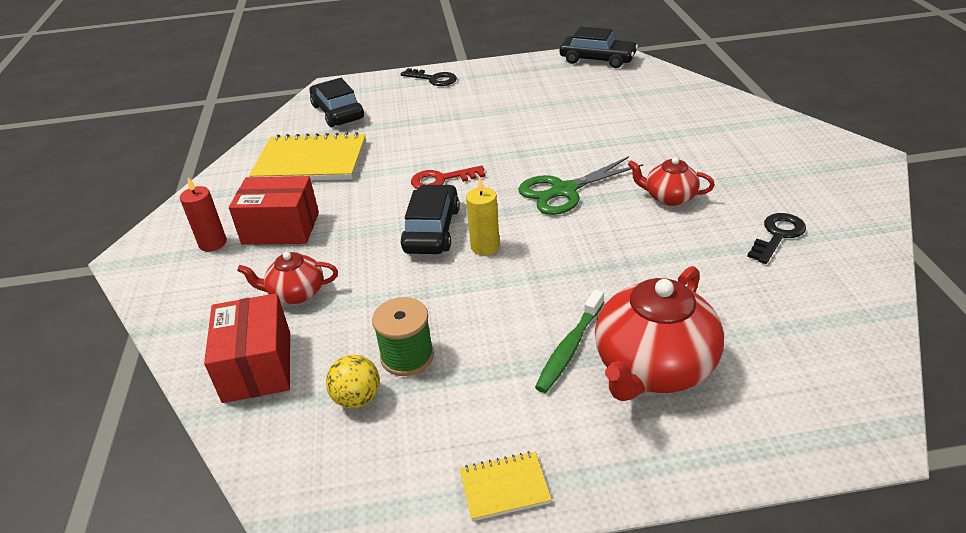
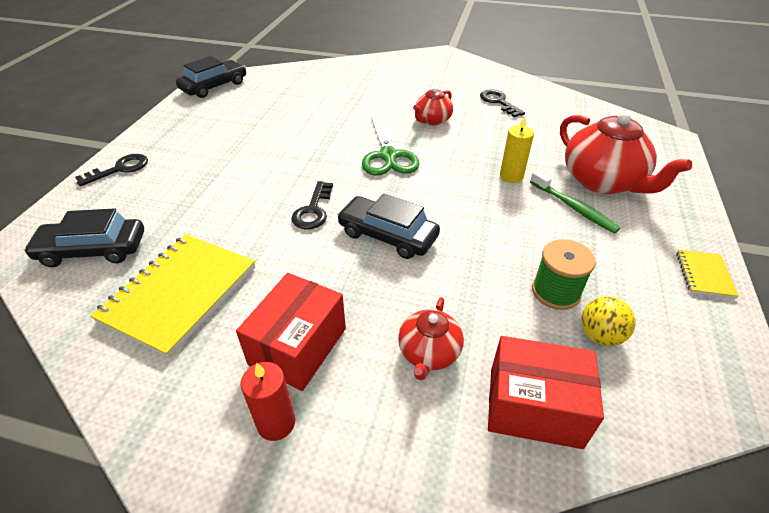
camera: 70 degrees left, 5 degrees up
(441, 180) = (313, 210): red key -> black key
(485, 247) = (433, 213): yellow candle -> yellow candle (511, 176)

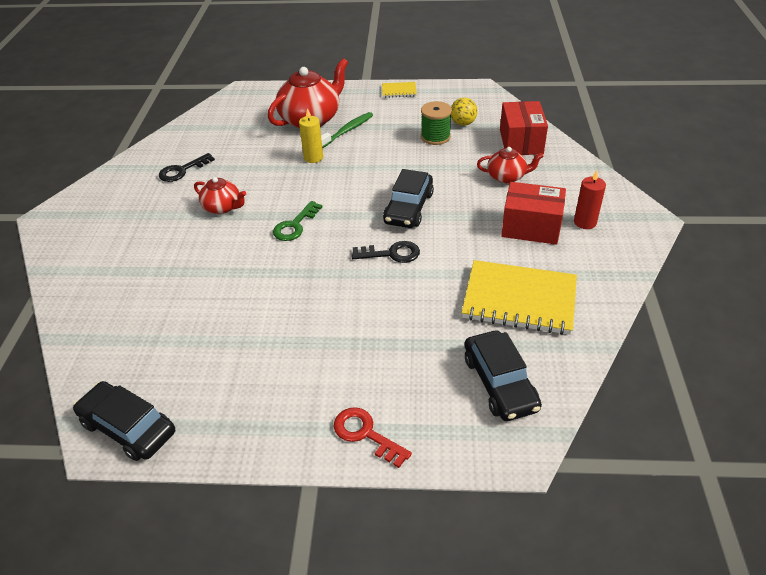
camera: 100 degrees left, 0 degrees up
(119, 169) = (365, 434): black key -> red key
(388, 156) = (295, 225): green scissors -> green key

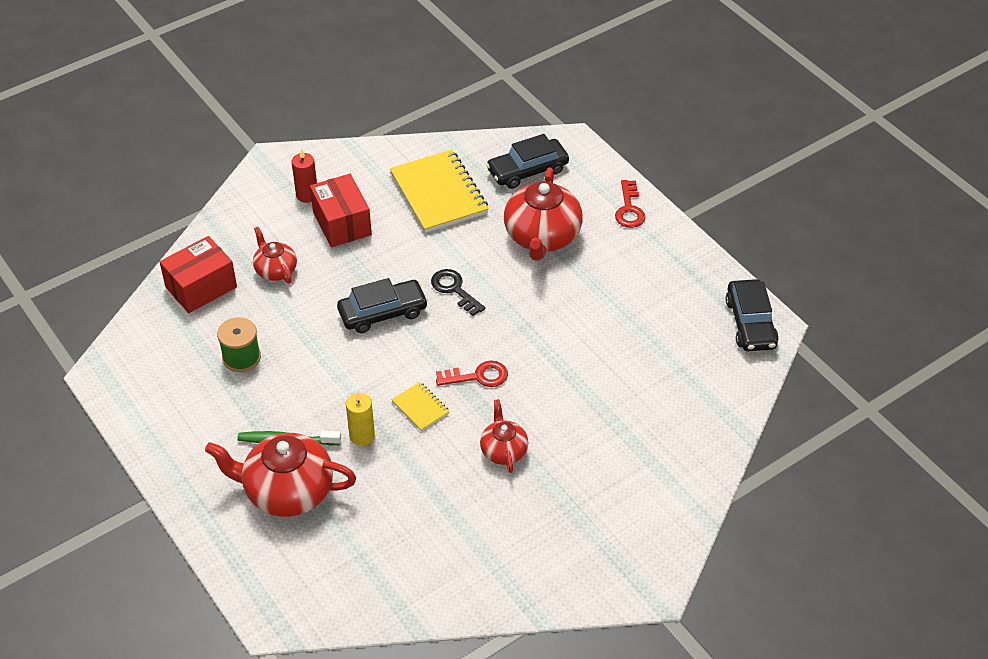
camera: 130 degrees left, 5 degrees up
(182, 170) = (481, 536): black key -> none
(295, 225) = (478, 376): green key -> red key
(395, 340) = (542, 237): none -> red teapot
(399, 91) = (158, 446): yellow notebook -> yellow notebook (420, 407)
(463, 123) = (195, 349): yellow ball -> none
(499, 383) = (527, 170): black car -> black car turned 150 degrees counterclockwise

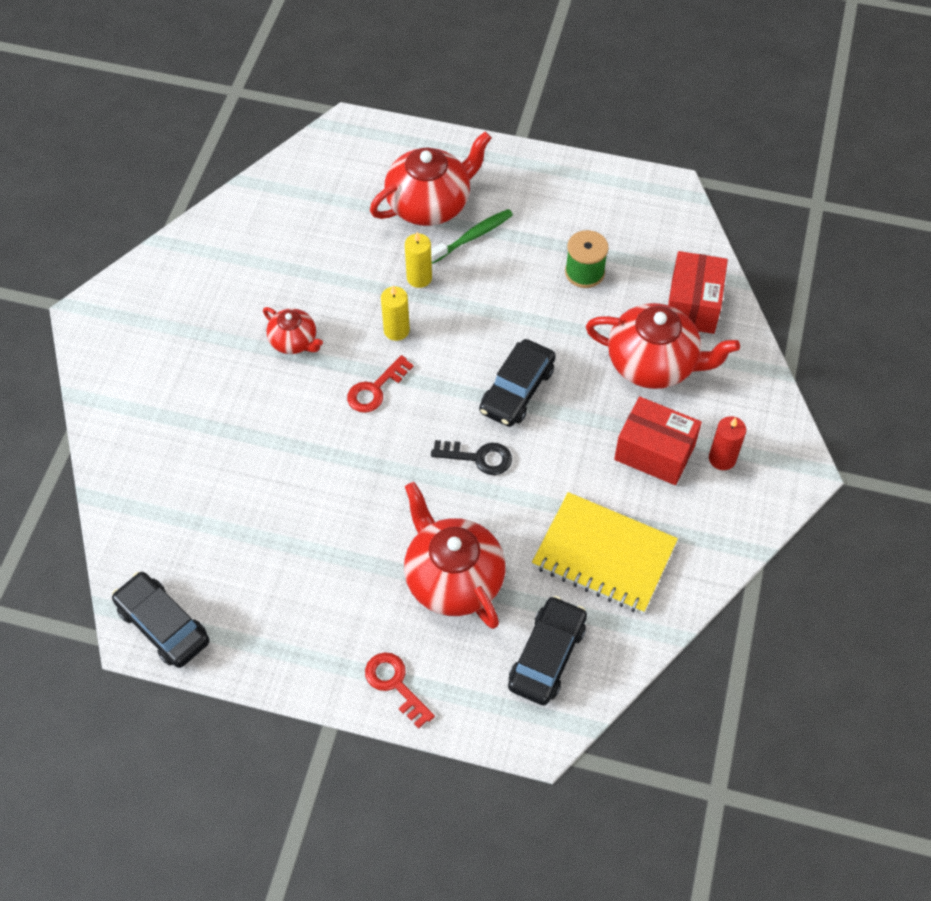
camera: 140 degrees right, 10 degrees up
(275, 270) = (653, 363): red teapot -> red teapot, size x1.83
(420, 407) = (396, 330): yellow notebook -> yellow candle

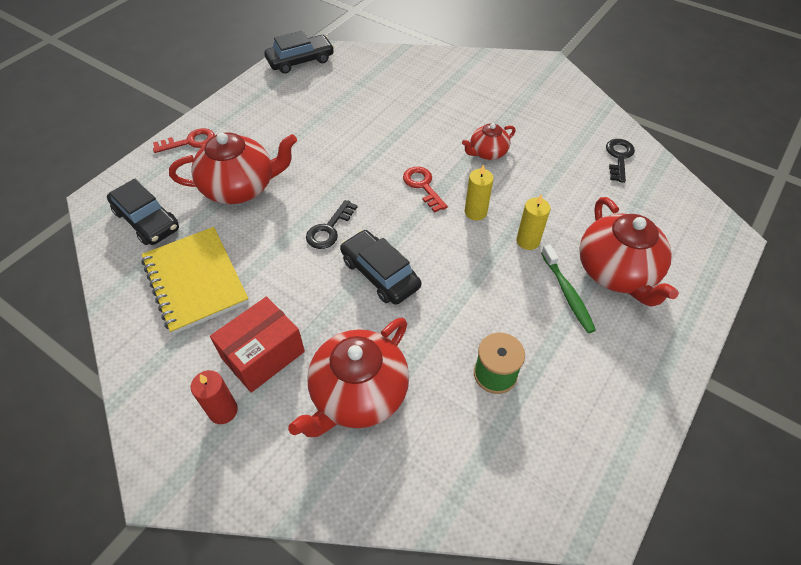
camera: 110 degrees right, 5 degrees down
(258, 220) = (619, 157): none -> black key
(604, 555) = (195, 281): yellow notebook -> yellow notebook turned 75 degrees counterclockwise
(693, 305) = (415, 466): red box -> none

